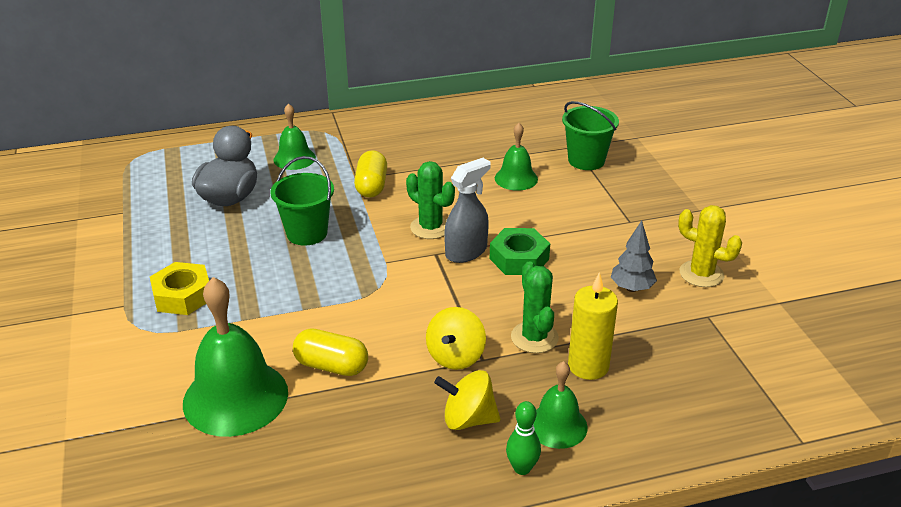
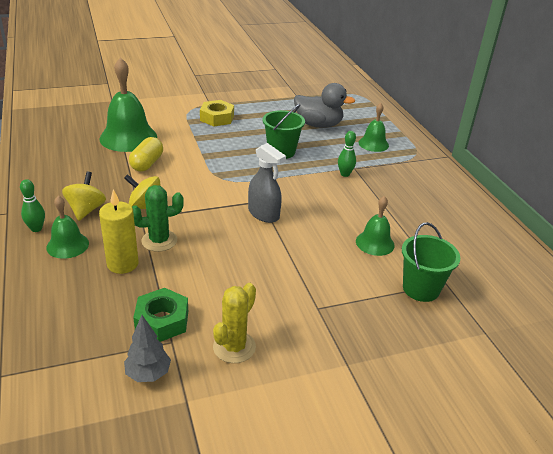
camera: 85 degrees right, 0 degrees up
(371, 186) = (345, 174): yellow capsule -> green bowling pin
(430, 227) = (294, 199): green cactus -> none
(519, 259) = (255, 238): green nut -> green nut (162, 321)
(631, 288) = (214, 297): grey tree -> grey tree (148, 374)

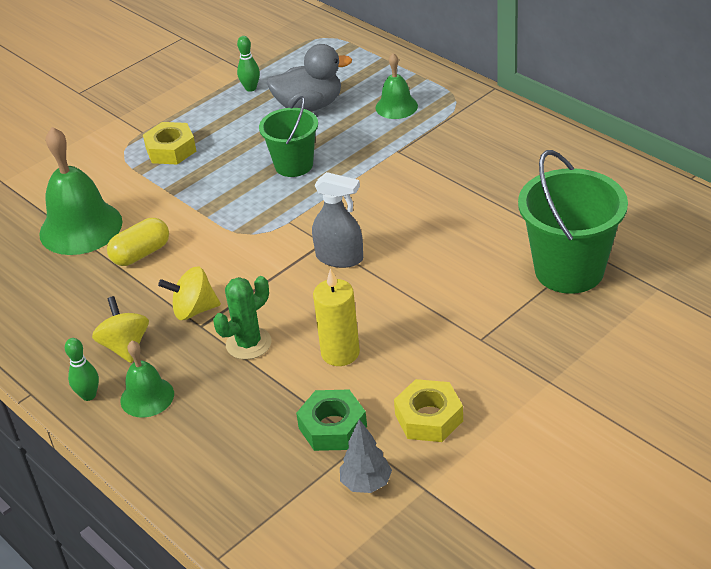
camera: 20 degrees left, 5 degrees up
(122, 264) = (232, 388): yellow candle -> yellow candle (340, 353)
(147, 164) = (141, 254): yellow capsule -> yellow capsule turned 60 degrees clockwise
(234, 347) = (429, 418): yellow cactus -> yellow nut
(345, 174) = (393, 164): green bowling pin -> green bowling pin (250, 88)
(375, 243) = (487, 239): green bell -> none
(421, 289) = (569, 270): green bucket -> green bucket, size x1.57

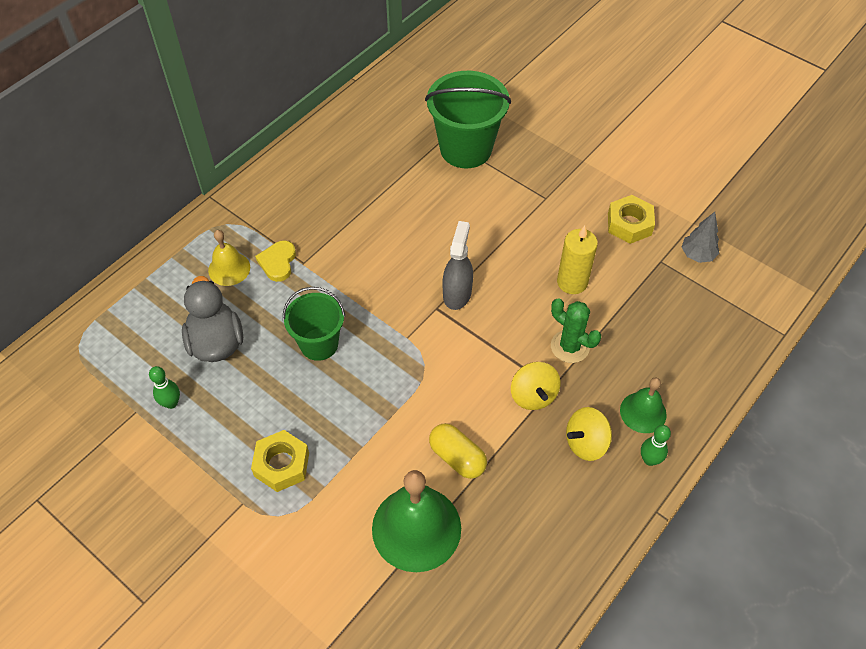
camera: 100 degrees left, 15 degrees up
(332, 427) = (650, 279): green nut -> none
(396, 106) = (229, 268): green bell -> yellow bell
(400, 135) = (278, 262): none -> yellow heart

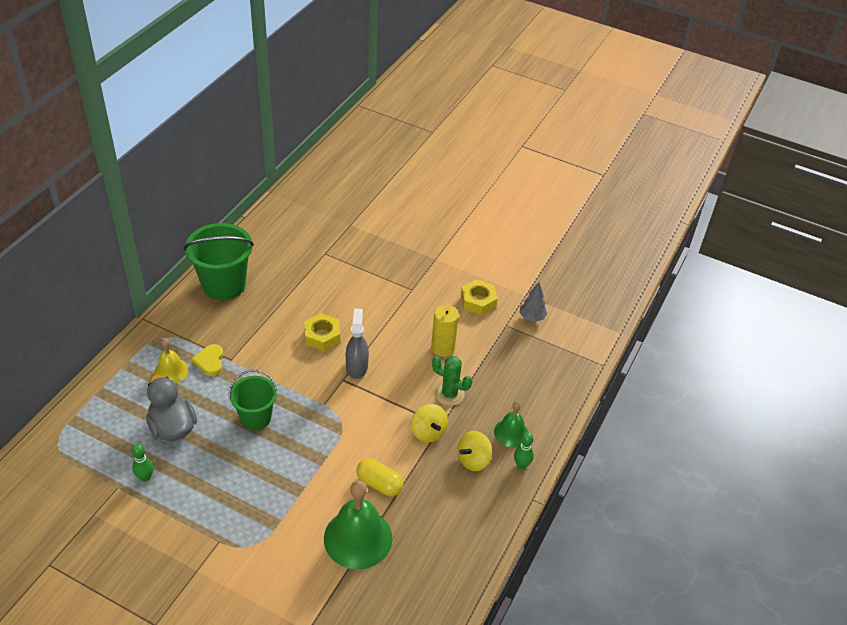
camera: 15 degrees left, 10 degrees down
(281, 464) = (244, 509): yellow nut -> yellow nut (322, 336)
(466, 149) = (343, 260): green bucket -> green bucket (224, 285)

